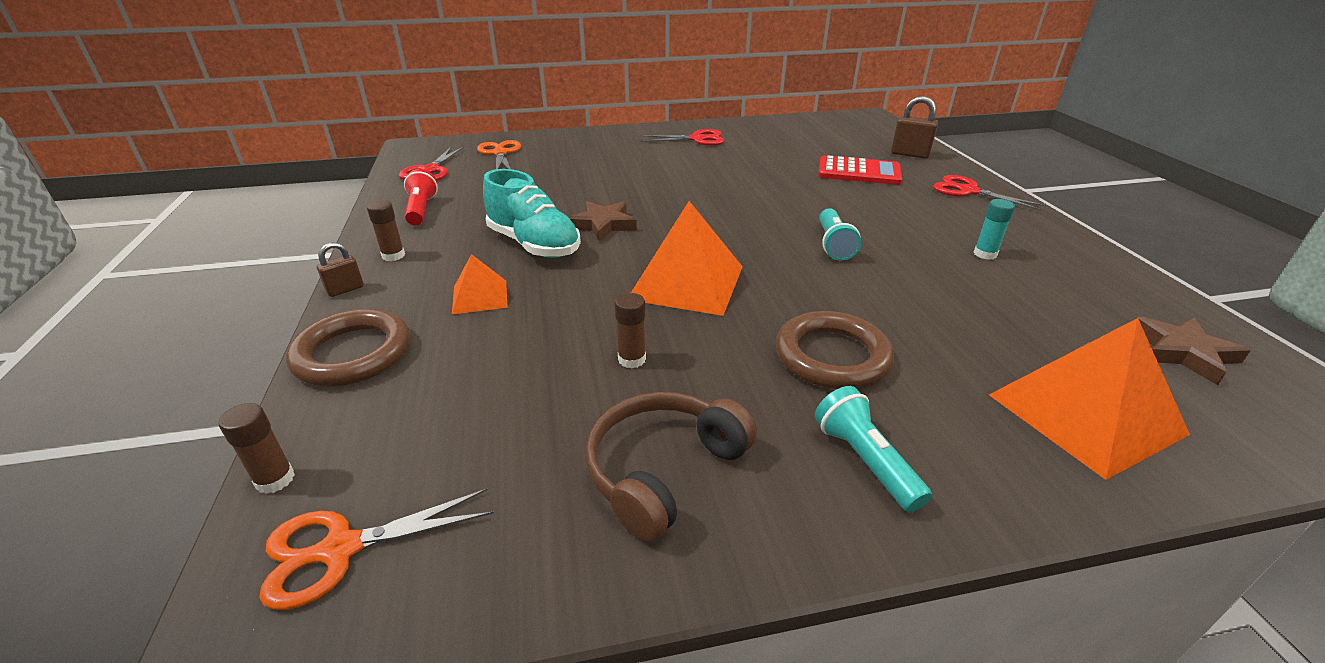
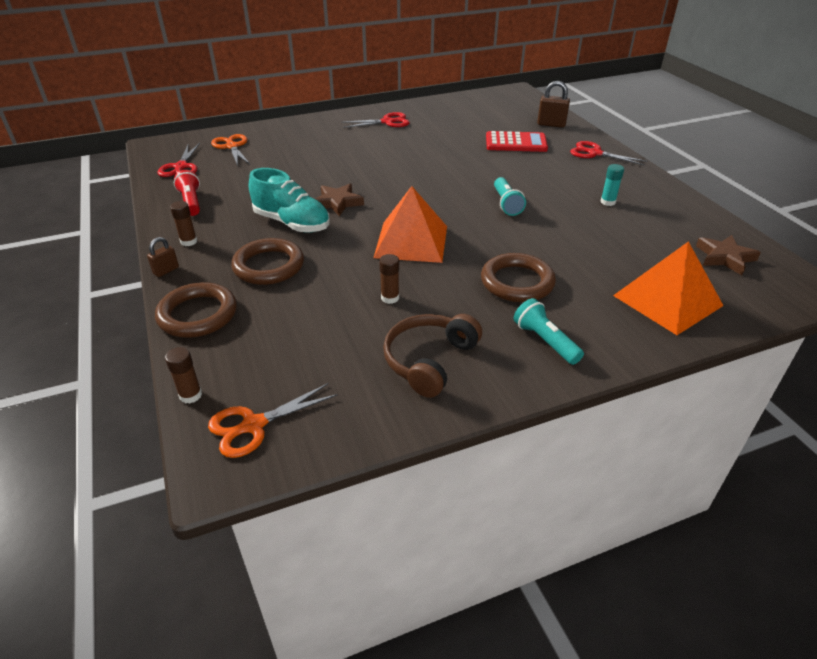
camera: 10 degrees left, 5 degrees up
(480, 296) = (268, 266): orange pyramid -> brown ring

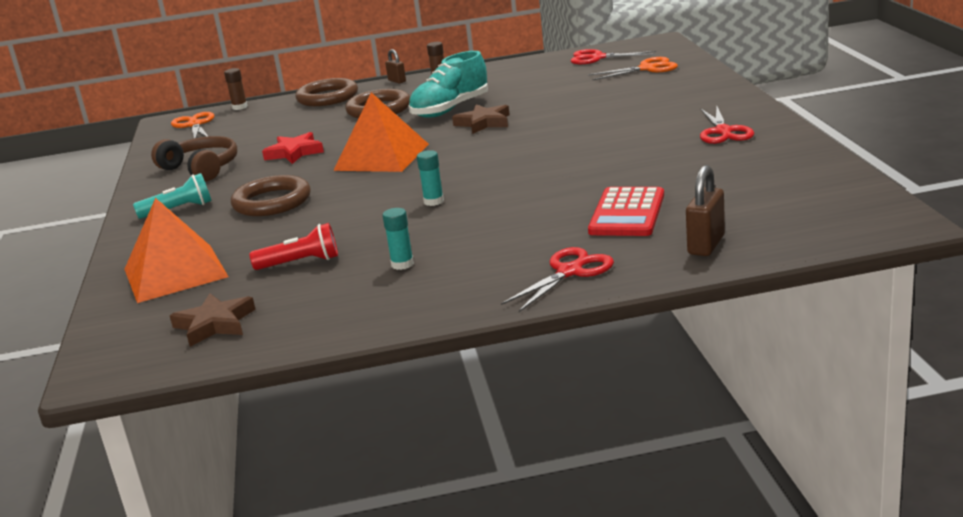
camera: 105 degrees right, 15 degrees down
(191, 202) = (514, 72): red flashlight -> red flashlight (300, 263)
(390, 298) = (294, 152): brown glue stick -> red star
(506, 204) = (433, 201): turquoise flashlight -> turquoise glue stick

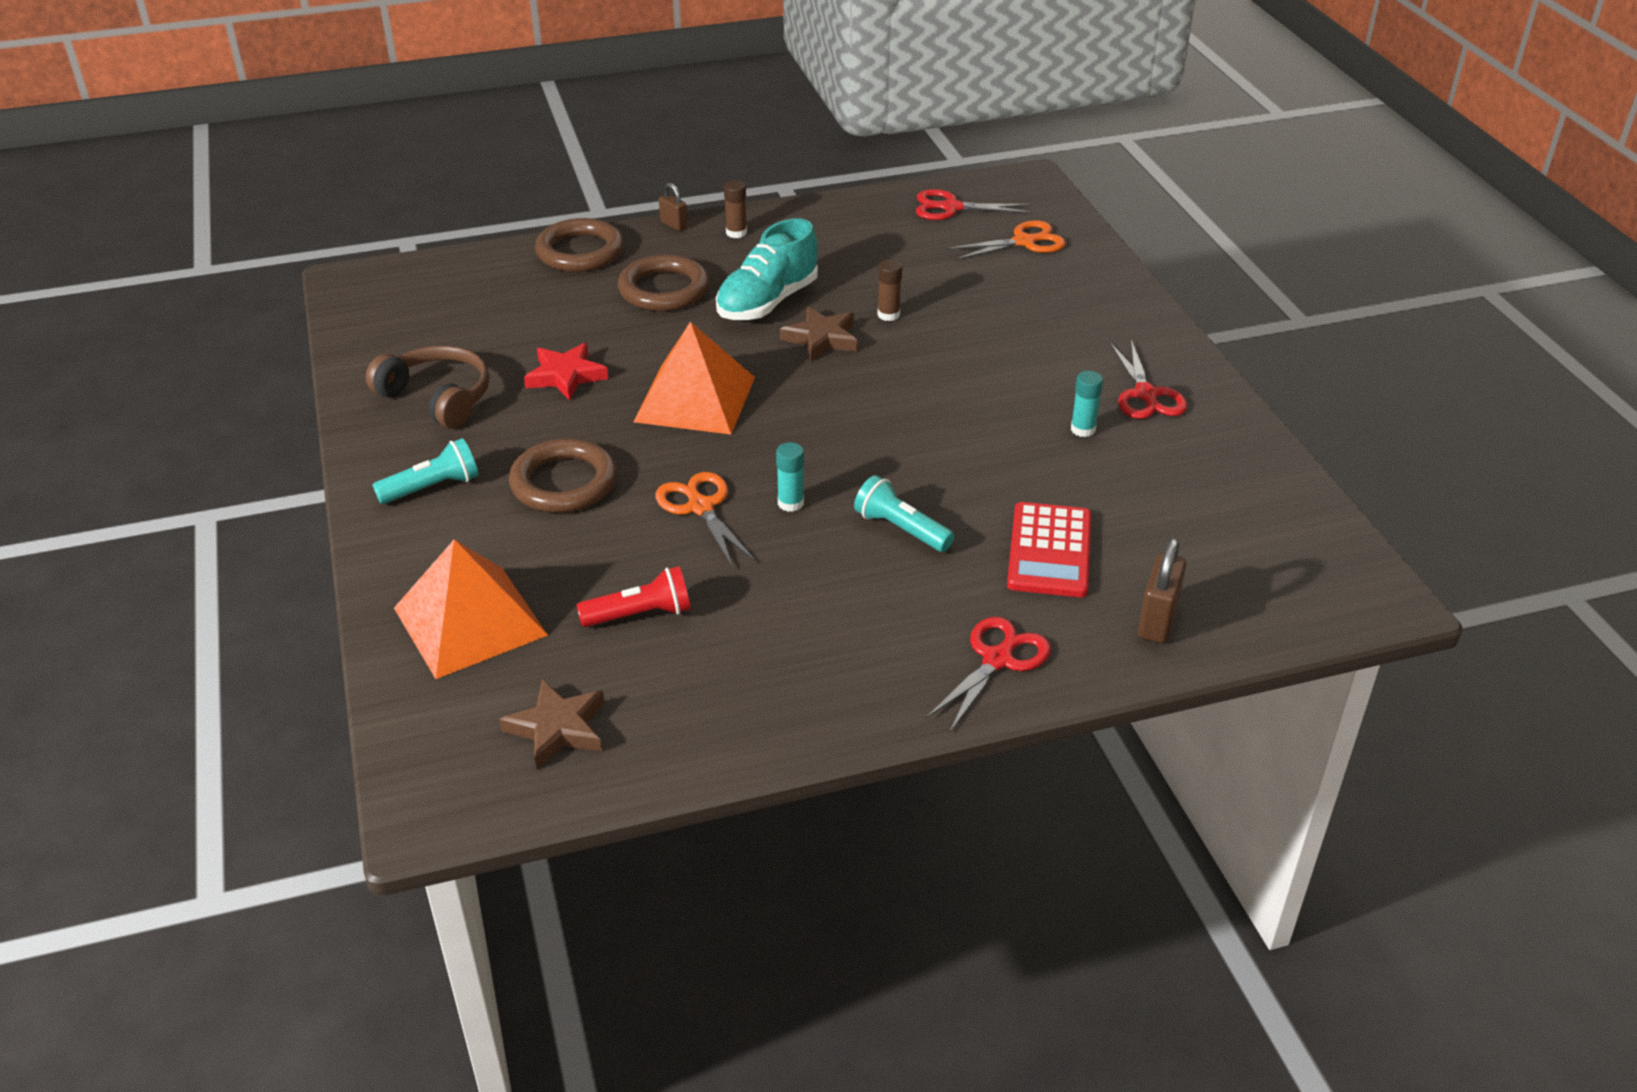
camera: 10 degrees left, 15 degrees up
(194, 125) = (395, 294): orange scissors -> orange scissors (700, 507)
(240, 107) = (452, 259): brown glue stick -> brown glue stick (888, 315)
(402, 264) = (779, 628): turquoise glue stick -> turquoise glue stick (1083, 429)
(513, 209) = (901, 529): none -> turquoise flashlight

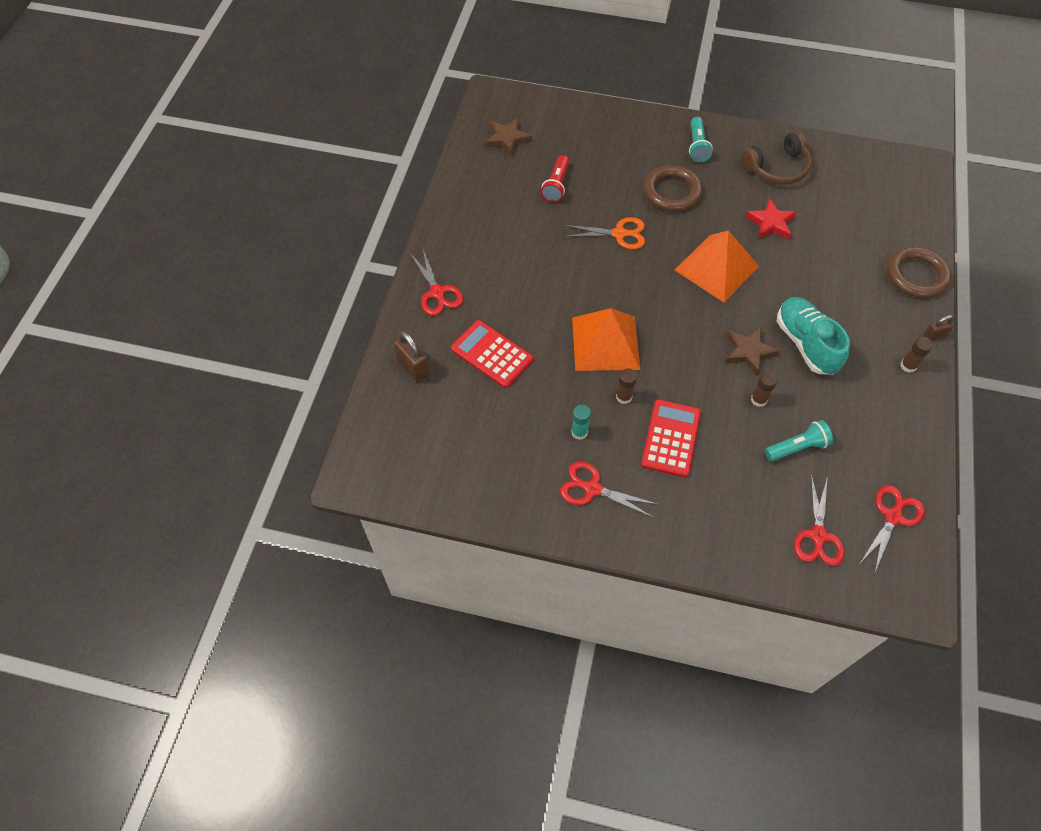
camera: 120 degrees right, 20 degrees up
(470, 621) = (591, 133): orange pyramid -> orange pyramid (605, 343)
(664, 289) = (847, 299): brown ring -> none
(790, 503) = (599, 269): turquoise glue stick -> none
(901, 529) = (550, 303): turquoise flashlight -> turquoise flashlight (797, 447)
(992, 412) = (624, 397): none -> brown glue stick
(1012, 359) = (671, 438): none -> red calculator
(1024, 242) = (818, 536): orange scissors -> red scissors

